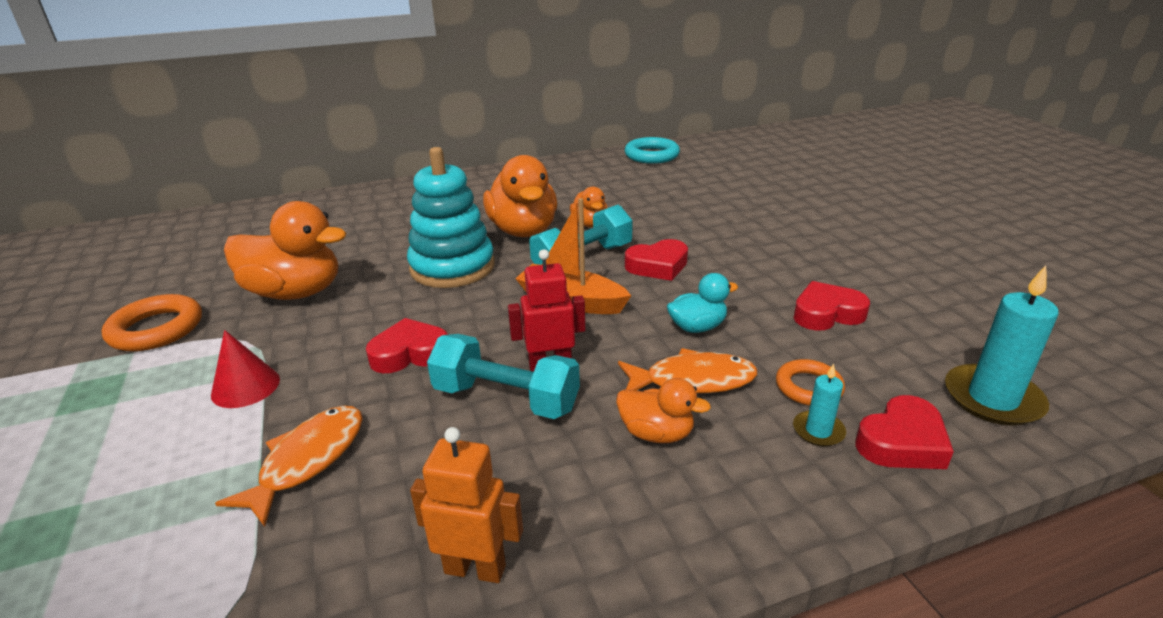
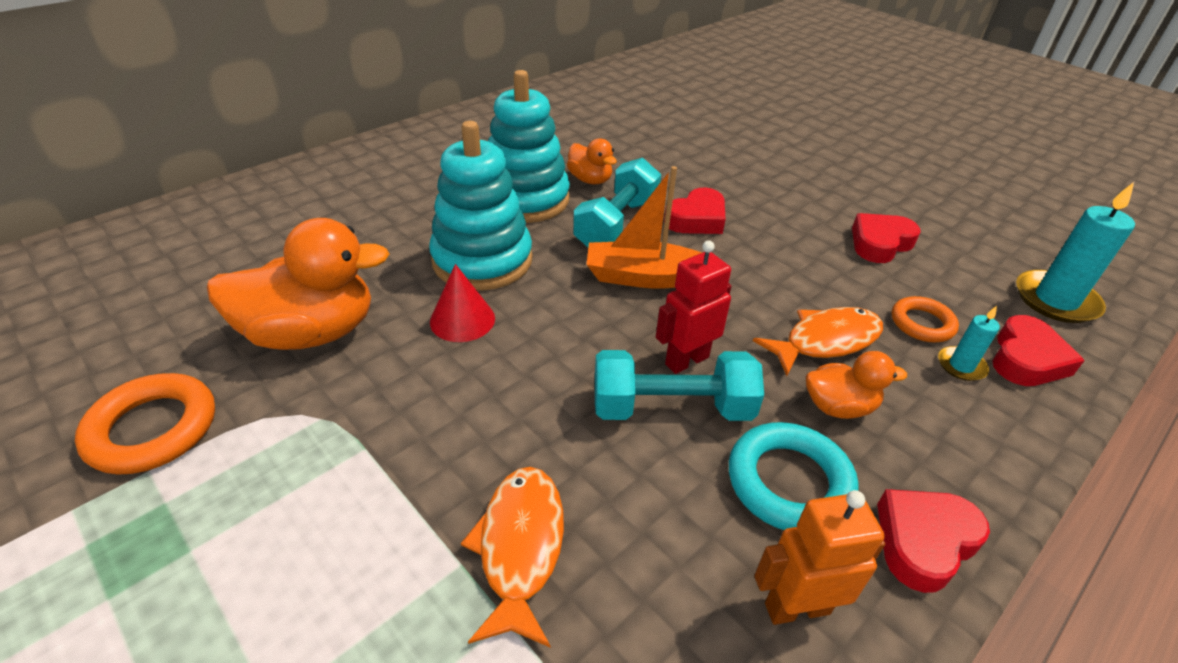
camera: 25 degrees left, 10 degrees up
(245, 387) = (358, 476): red cone -> red cone (462, 320)
(410, 353) = (524, 380): red heart -> red heart (924, 541)
(523, 231) = (525, 199): orange duck -> turquoise stacking toy
(651, 155) = (588, 86): turquoise ring -> turquoise ring (789, 482)
(697, 327) = (785, 282): turquoise duck -> none

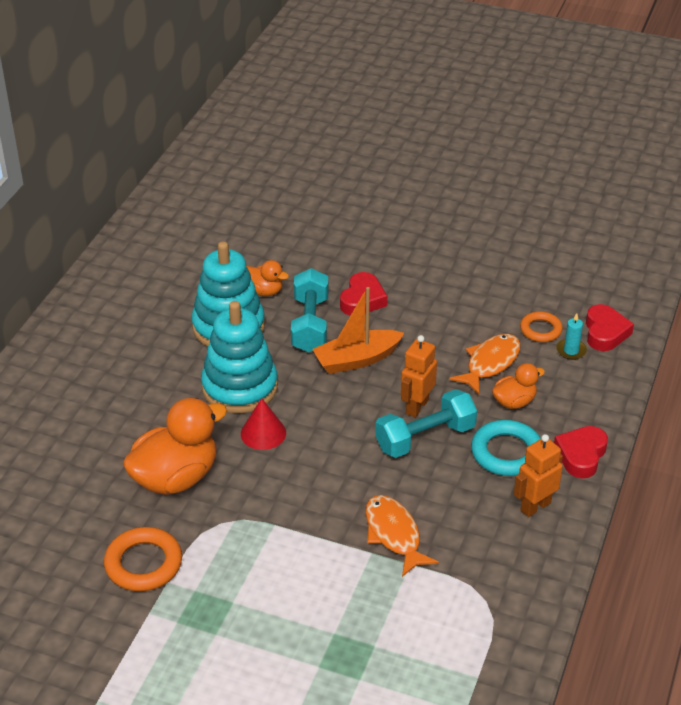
camera: 25 degrees left, 0 degrees up
(686, 360) = (416, 407): red robot -> orange robot
(880, 243) = (494, 276): red heart -> none
(1055, 300) = (613, 283): turquoise candle -> none

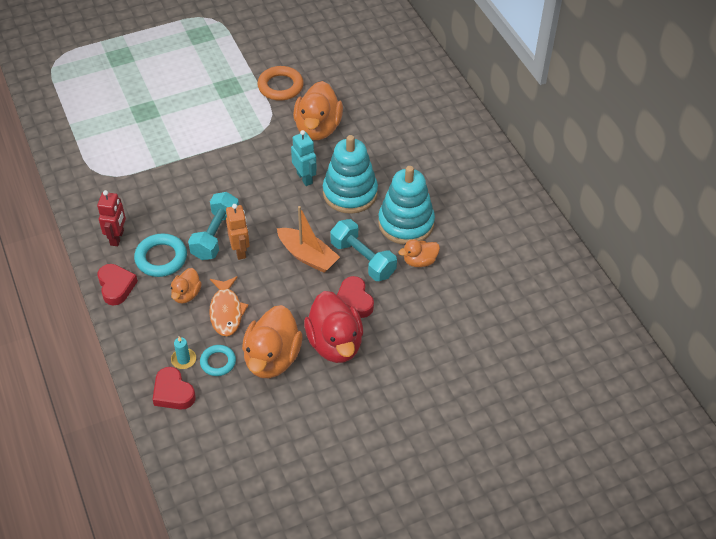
camera: 135 degrees right, 10 degrees up
(263, 433) = (305, 178): red cone -> turquoise robot
(357, 359) = (307, 256): orange boat -> orange boat turned 105 degrees clockwise
(394, 534) = (178, 174): orange fish -> none
(420, 281) = (335, 343): none -> red duck
(488, 304) = (272, 358): none -> orange duck
(535, 506) = (117, 238): orange robot -> red robot
(540, 330) = (218, 362): orange ring -> turquoise ring

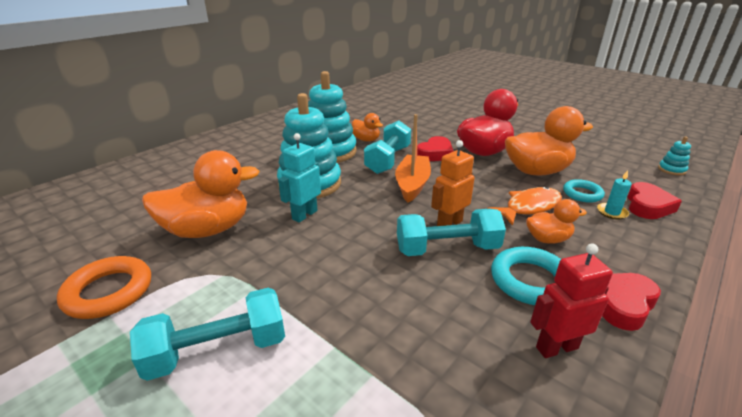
camera: 115 degrees left, 20 degrees down
(202, 476) = (671, 170): none -> turquoise stacking toy
(208, 120) = (218, 350): none -> turquoise dumbbell

